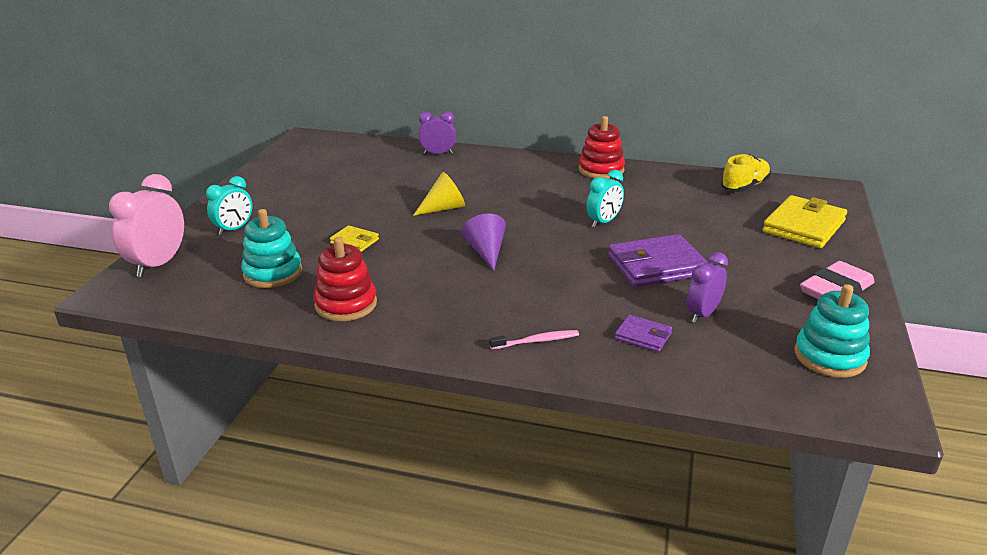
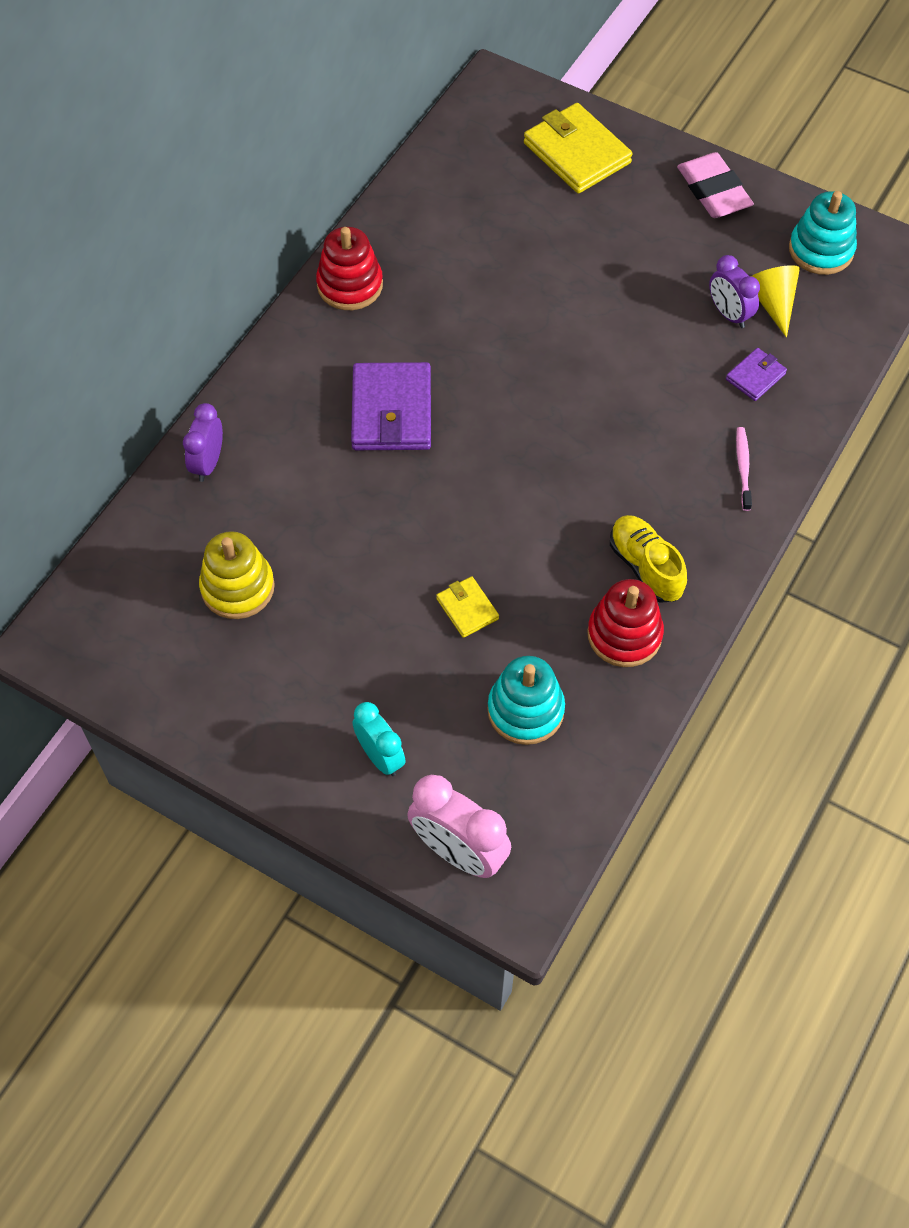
camera: 75 degrees left, 30 degrees up
(352, 173) = (237, 587): none -> yellow stacking toy
(354, 241) = (467, 609): yellow wallet -> yellow wallet turned 75 degrees counterclockwise
(444, 208) = (404, 491): yellow cone -> yellow cone (772, 303)
(486, 252) = (542, 470): purple cone -> none
(603, 222) = (503, 331): turquoise clock -> none
(656, 266) = (623, 317): purple wallet -> purple wallet (391, 411)
(744, 186) = (458, 160): yellow shoe -> yellow shoe (645, 567)

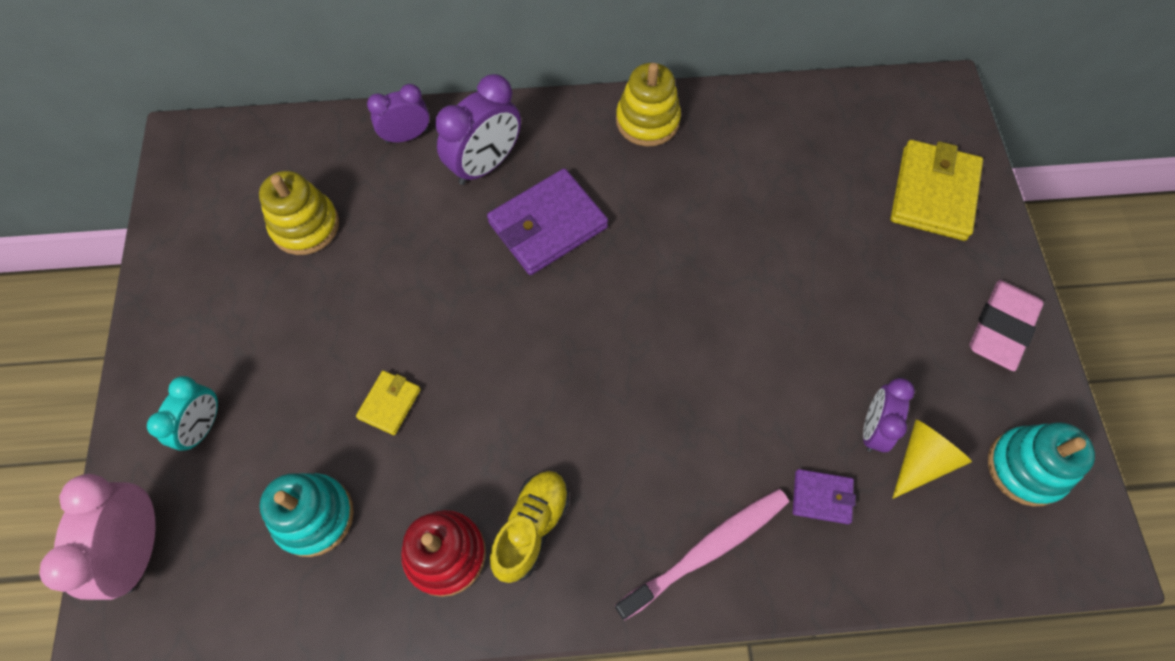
camera: 55 degrees right, 5 degrees up
(292, 421) = (485, 165): none -> purple clock
(350, 285) = (647, 121): red stacking toy -> yellow stacking toy
(743, 467) = (707, 550): pink toothbrush -> pink toothbrush, size x1.83

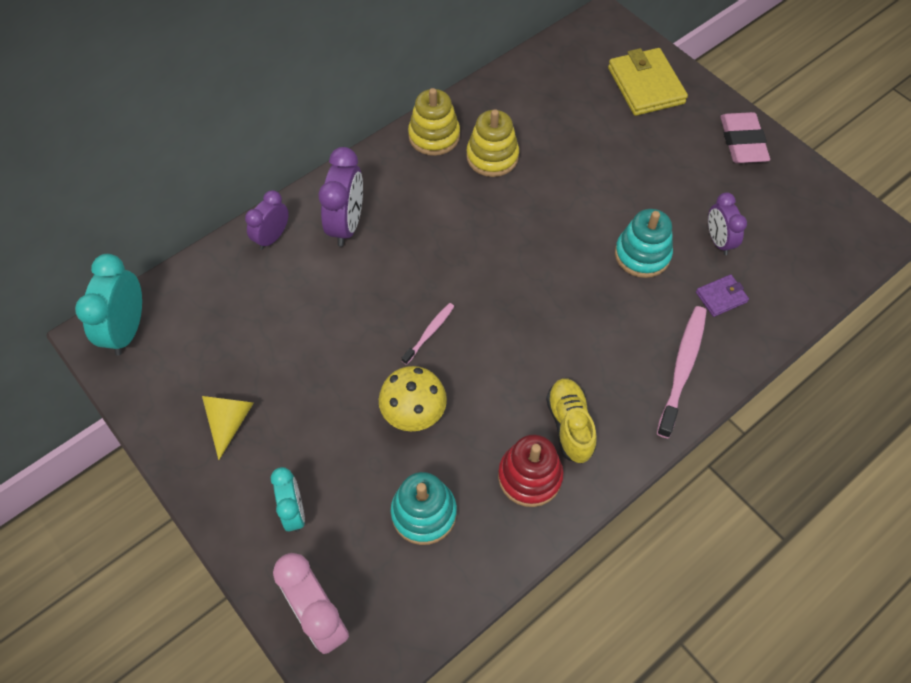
camera: 35 degrees left, 5 degrees down
(212, 150) = (127, 329): none -> turquoise clock
(305, 226) = (250, 338): yellow stacking toy -> yellow stacking toy (492, 157)
(389, 403) = (414, 413): yellow wallet -> yellow mushroom
(473, 329) = (429, 333): none -> pink toothbrush
(547, 225) = (423, 239): purple wallet -> none
(921, 460) = (757, 242): yellow cone -> yellow cone (229, 421)
(1026, 468) = (813, 211): turquoise stacking toy -> turquoise stacking toy (642, 255)

